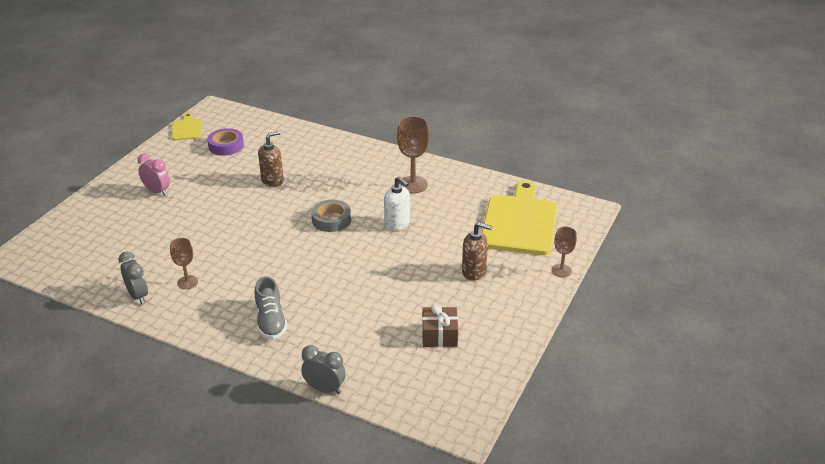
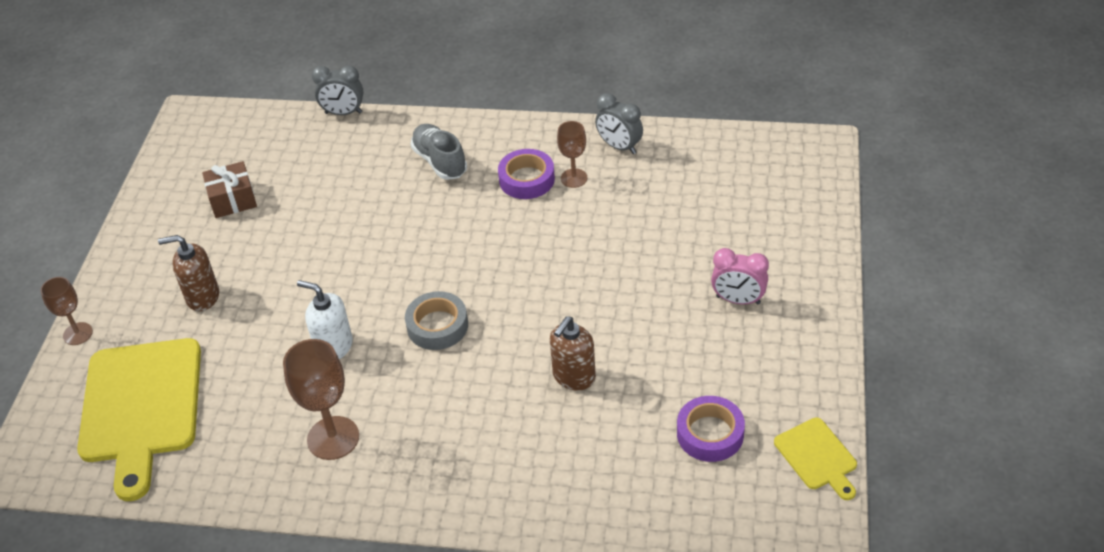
camera: 165 degrees right, 10 degrees up
(219, 290) = (527, 179): none -> purple tape

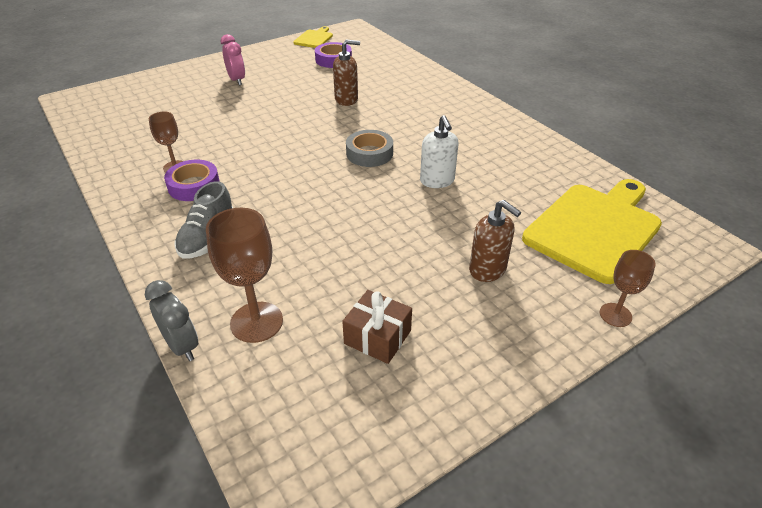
camera: 135 degrees left, 5 degrees down
(333, 438) = (489, 145): brown goblet -> brown goblet (256, 322)
(619, 146) = (121, 164): grey clock -> none

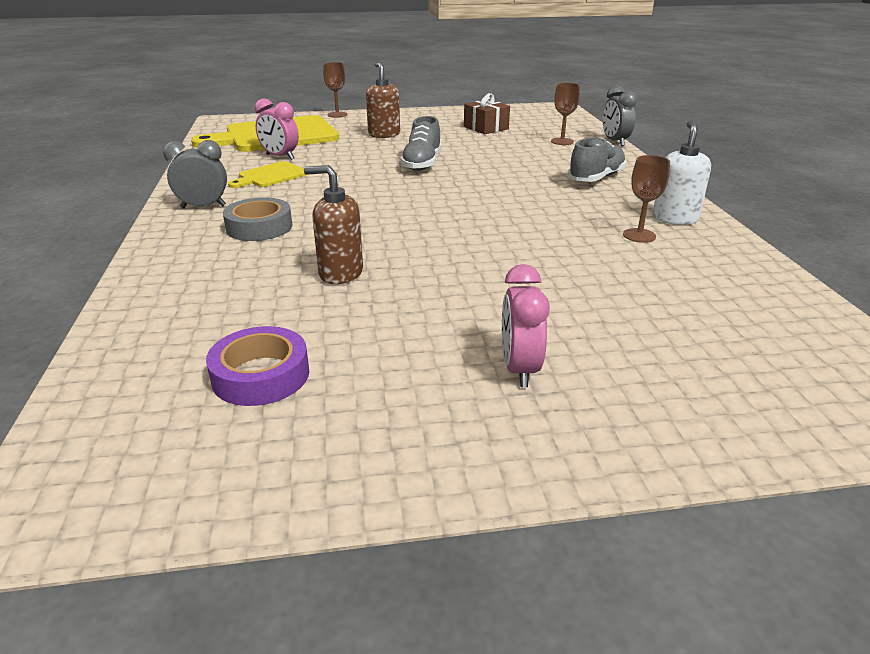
camera: 155 degrees left, 10 degrees down
(194, 186) = (612, 214): purple tape -> none
(256, 322) = (562, 141): brown goblet -> brown goblet, size x0.60
(314, 38) = (214, 490): yellow cutting board -> yellow cutting board (270, 176)
(369, 153) = (387, 205): grey tape -> grey tape (259, 227)
(389, 216) = (422, 164): none -> grey shoe
(437, 181) = (348, 174): white soap dispenser -> white soap dispenser (675, 218)
(488, 121) = (203, 207): none -> grey clock
(529, 190) = (280, 157): none -> pink clock

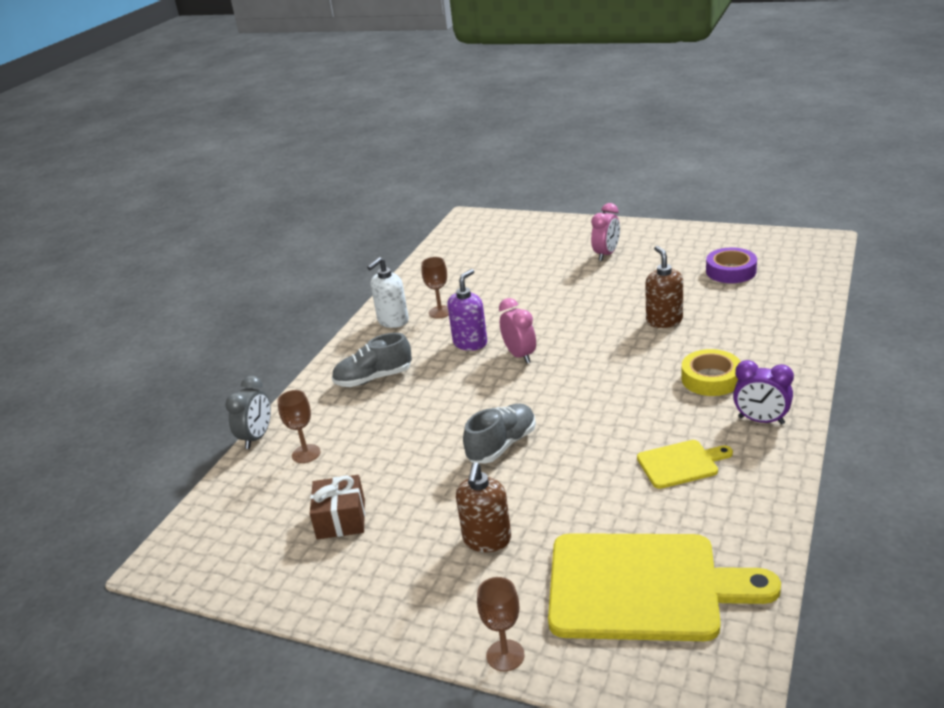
camera: 145 degrees left, 0 degrees up
(203, 207) = (761, 420): grey clock -> purple clock
(259, 227) = (711, 379): grey tape -> yellow tape
(280, 157) = (656, 510): pink clock -> pink clock (520, 355)
(340, 273) = (664, 320): brown soap dispenser -> brown soap dispenser turned 150 degrees counterclockwise
(551, 215) = (470, 343): none -> purple soap dispenser

